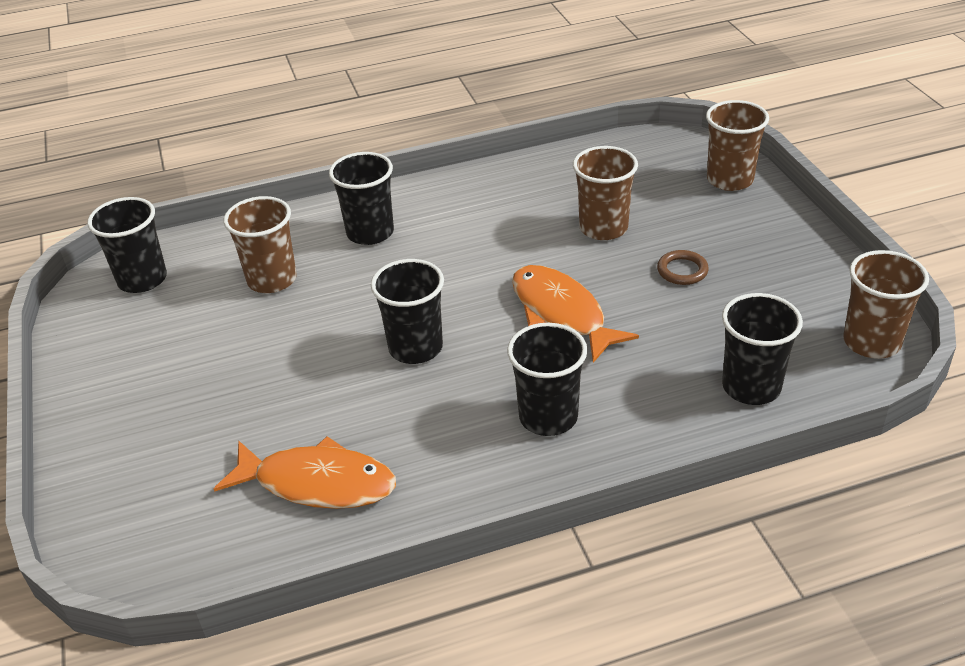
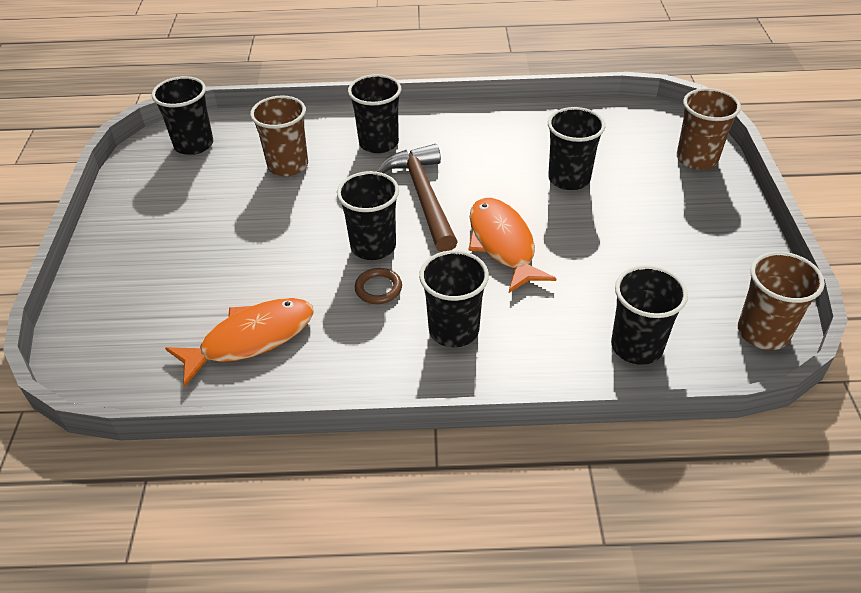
camera: 15 degrees right, 5 degrees up
(317, 483) = (251, 339): orange fish -> orange fish turned 60 degrees counterclockwise
(449, 281) = (423, 197): none -> brown hammer
(603, 228) = (569, 179): brown cup -> black cup
(682, 270) = (620, 230): brown ring -> brown ring (378, 288)

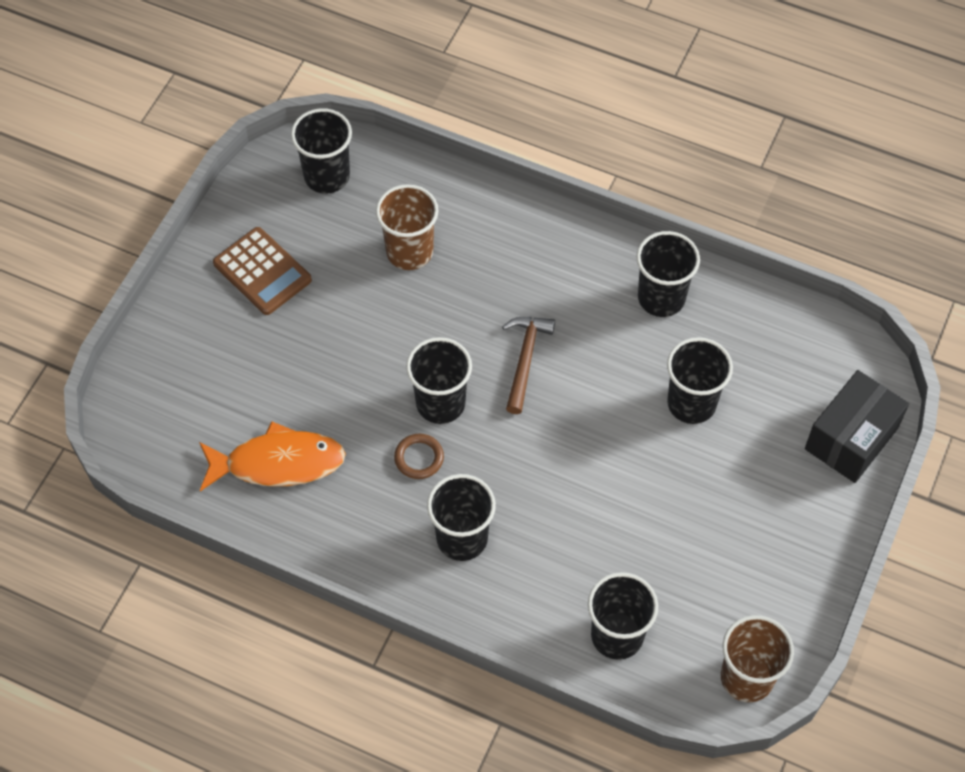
camera: 25 degrees right, 15 degrees up
(168, 216) = (262, 271): none -> brown calculator
(379, 143) = (520, 259): black cup -> black cup (661, 298)
(423, 197) = (525, 359): brown hammer -> brown hammer, size x0.65
(503, 244) = (568, 459): orange fish -> none
(697, 159) = (851, 438): brown cup -> black box

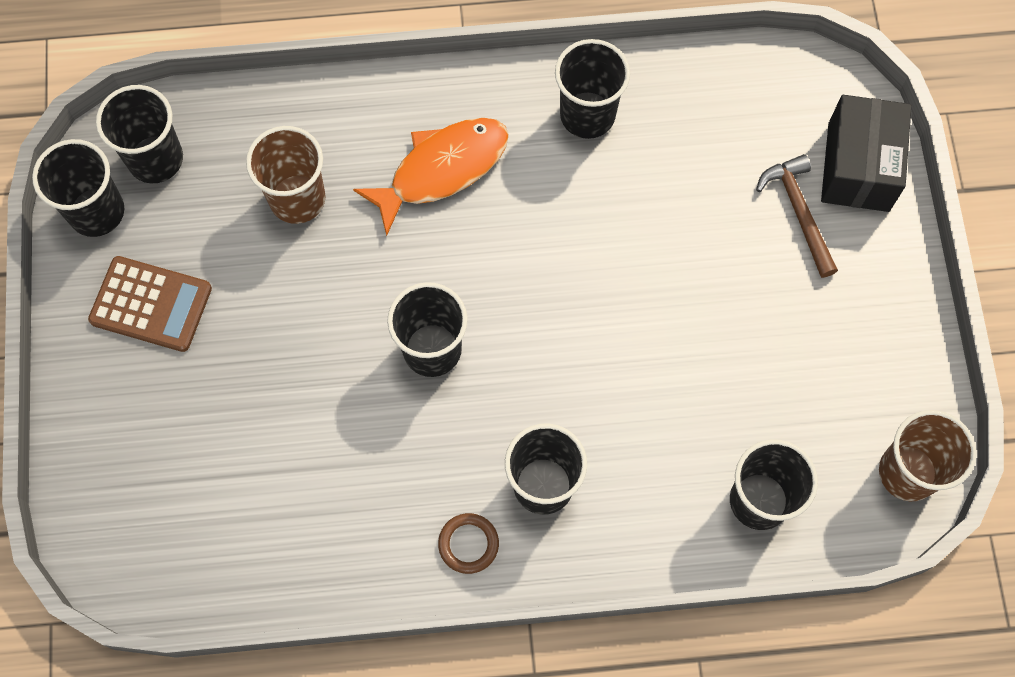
camera: 30 degrees left, 10 degrees up
(278, 463) = (300, 510): orange fish -> orange fish (442, 169)
(419, 458) = (446, 422): brown ring -> brown ring (468, 544)
(525, 359) = (490, 255): brown hammer -> brown hammer (799, 212)
(691, 403) = (684, 212): black cup -> black cup (96, 212)

